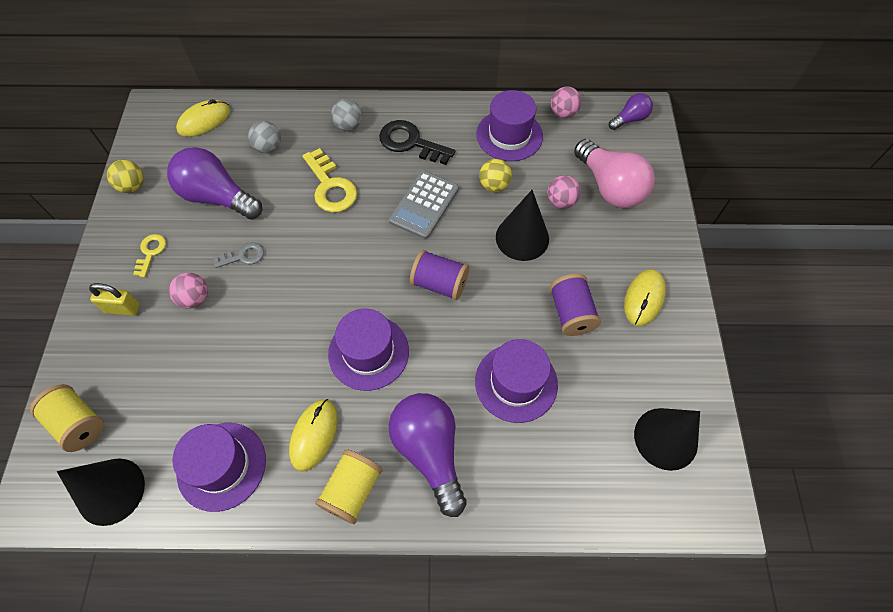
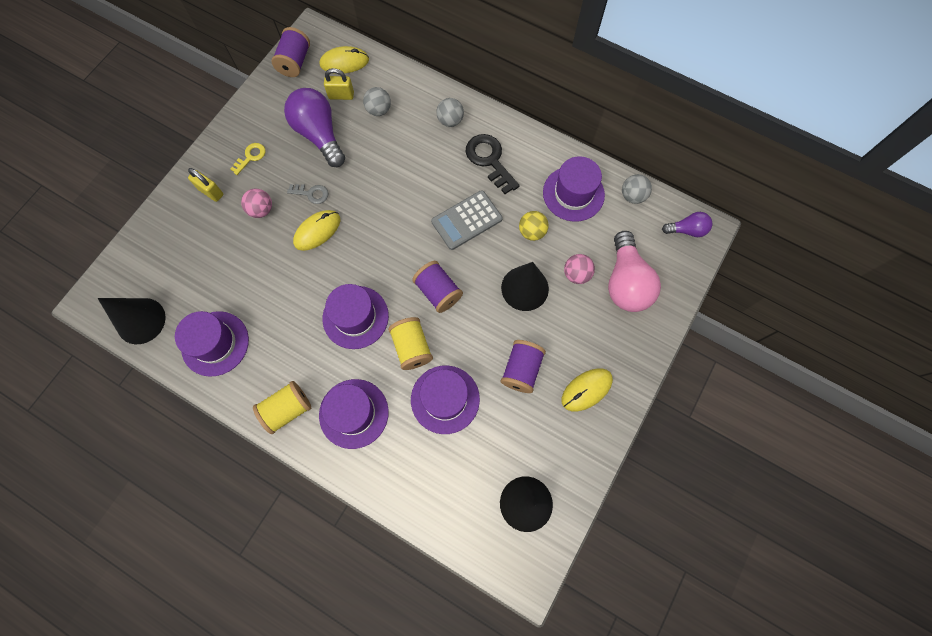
camera: 30 degrees right, 10 degrees up
(79, 423) = (144, 262): yellow spool -> yellow spool (412, 347)
(132, 186) = (265, 95): yellow ball -> none
(148, 142) = (295, 62): none -> purple spool
(219, 151) = (341, 95): none -> yellow padlock
(314, 435) = (284, 356): yellow mouse -> yellow mouse (317, 231)
(330, 187) = (405, 168): yellow key -> none
(430, 451) = (354, 413): purple light bulb -> purple hat
(563, 113) = (632, 196): pink ball -> grey ball

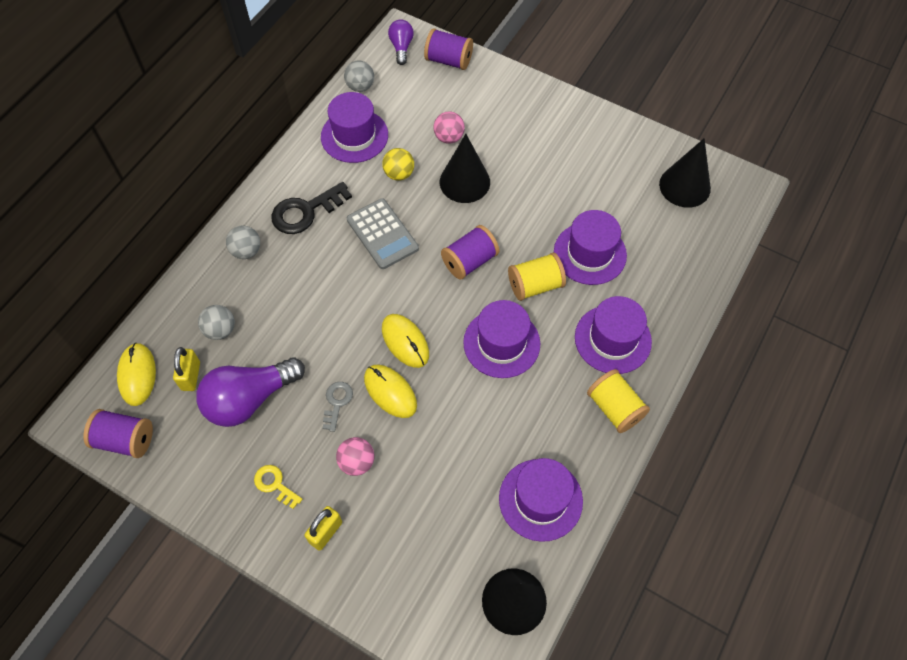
camera: 90 degrees left, 10 degrees down
(521, 370) = (554, 187): purple spool -> purple spool (448, 60)
(586, 390) = (570, 135): yellow mouse -> yellow mouse (405, 341)
(625, 282) = (458, 98): pink light bulb -> none

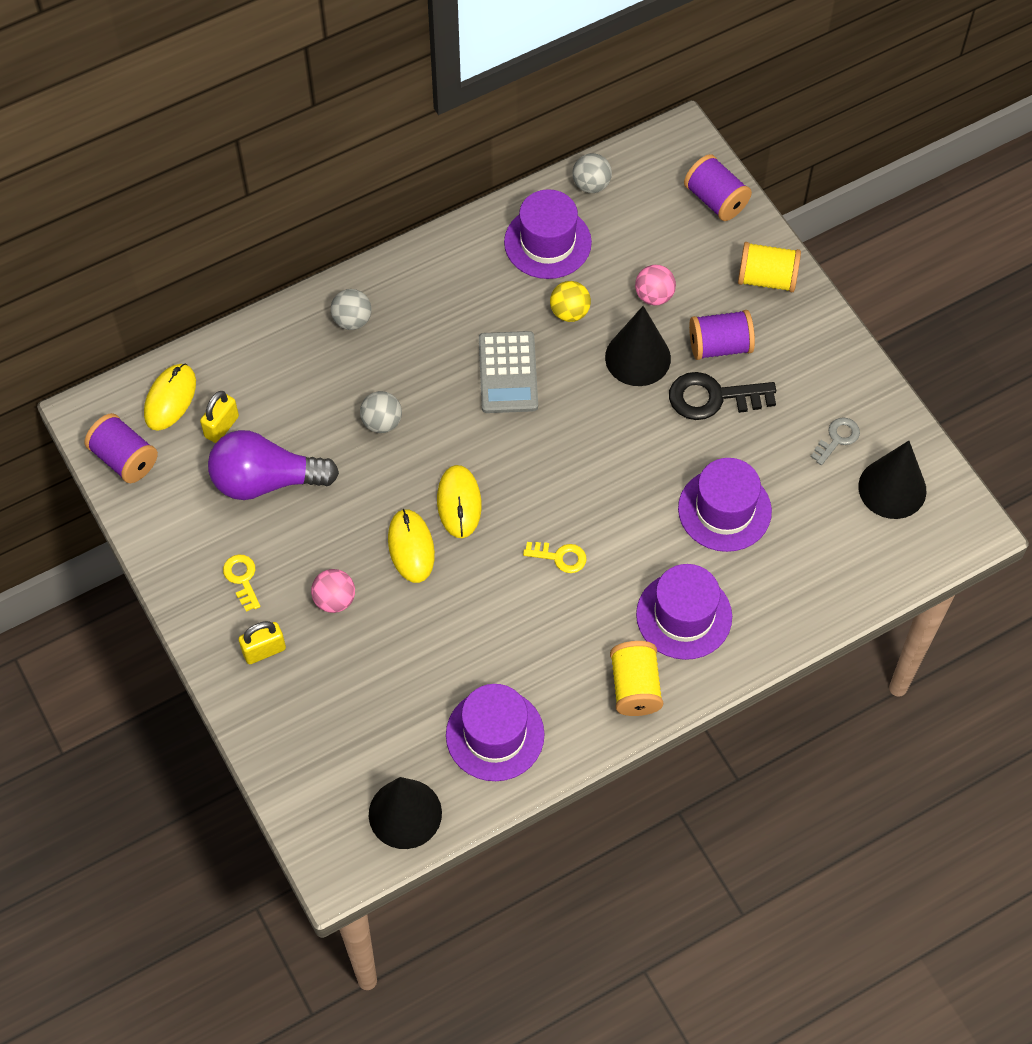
camera: 30 degrees right, 0 degrees up
(220, 330) = (277, 393): grey ball -> grey ball (382, 422)
(305, 211) = (440, 306): black key -> black key (713, 397)
(337, 402) = (351, 529): grey key -> grey key (837, 438)
(401, 47) = (670, 157): purple light bulb -> none
(469, 261) = (584, 451): purple spool -> purple spool (719, 346)
(501, 343) = (560, 557): purple hat -> yellow key
(535, 285) = (638, 514): yellow spool -> yellow spool (767, 279)

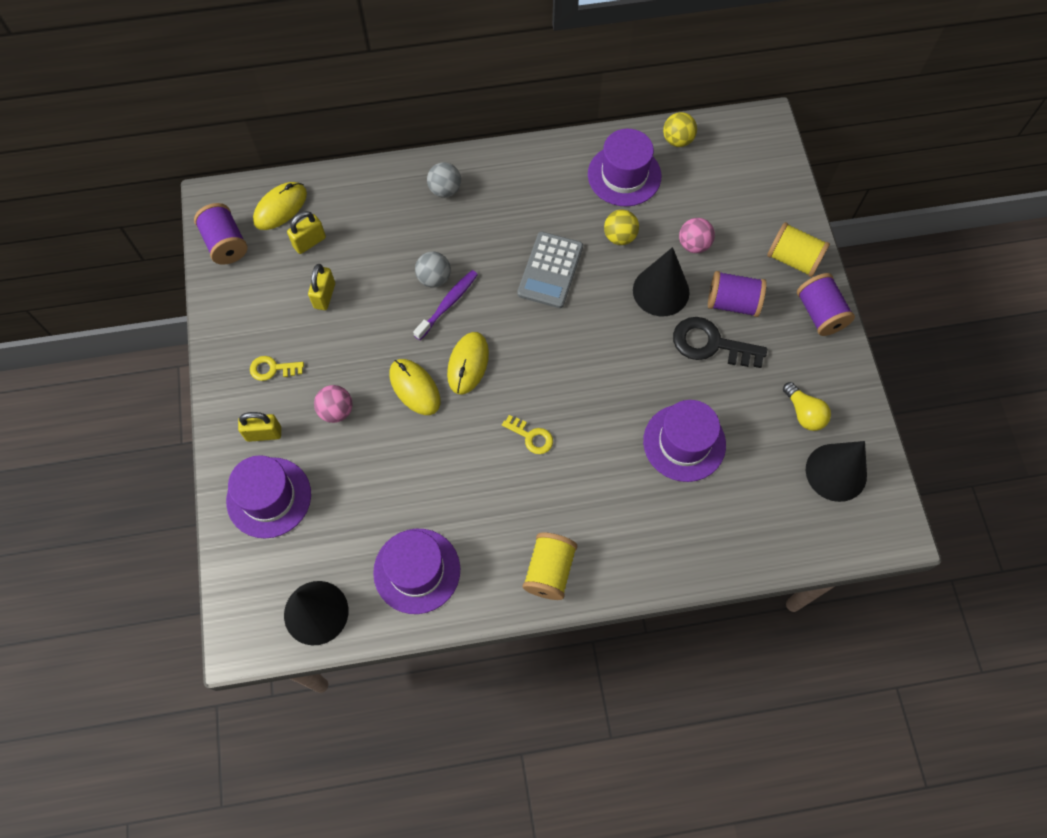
camera: 20 degrees right, 5 degrees up
(242, 578) = (272, 369): yellow key -> yellow key turned 90 degrees counterclockwise
(266, 480) = (324, 296): purple light bulb -> yellow padlock
(409, 445) = (448, 304): none -> purple toothbrush
(411, 547) = (415, 388): yellow mouse -> yellow mouse turned 45 degrees counterclockwise
(591, 185) = (677, 140): grey ball -> yellow ball
(684, 615) = (615, 522): purple hat -> purple hat (269, 497)
(716, 200) = (775, 182): purple spool -> purple spool (820, 313)
(837, 438) = (804, 413): grey key -> yellow light bulb

